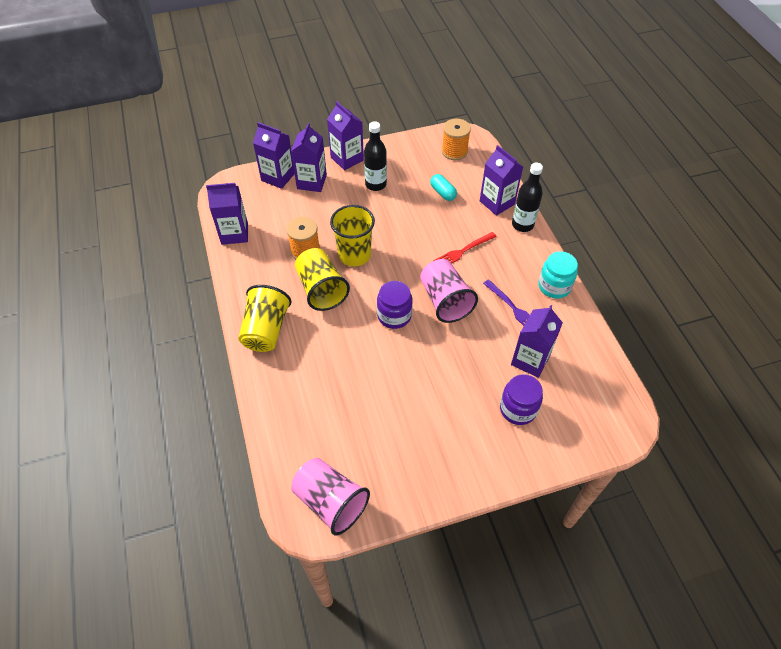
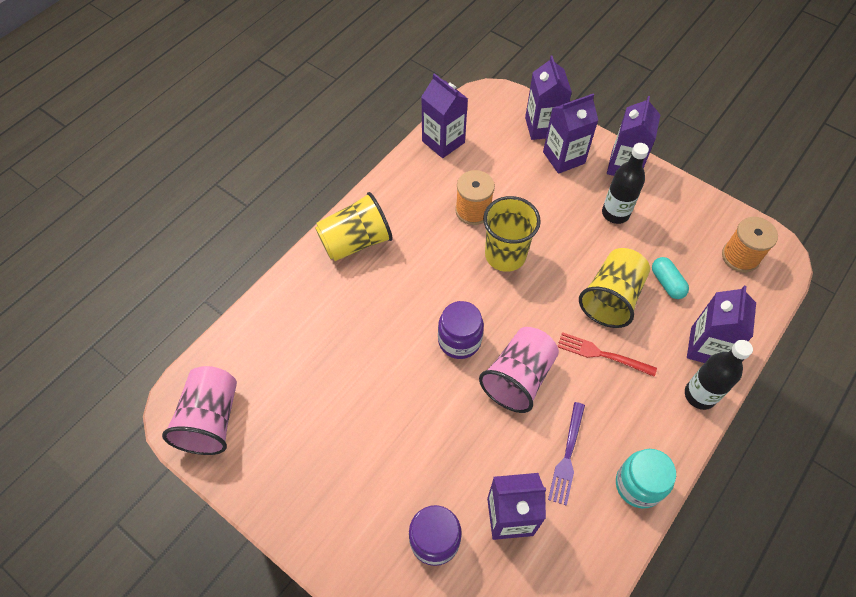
camera: 55 degrees right, 5 degrees up
(321, 289) = (438, 255): yellow cup -> yellow cup (611, 298)
(443, 192) = (667, 283): turquoise capsule -> turquoise capsule turned 45 degrees counterclockwise

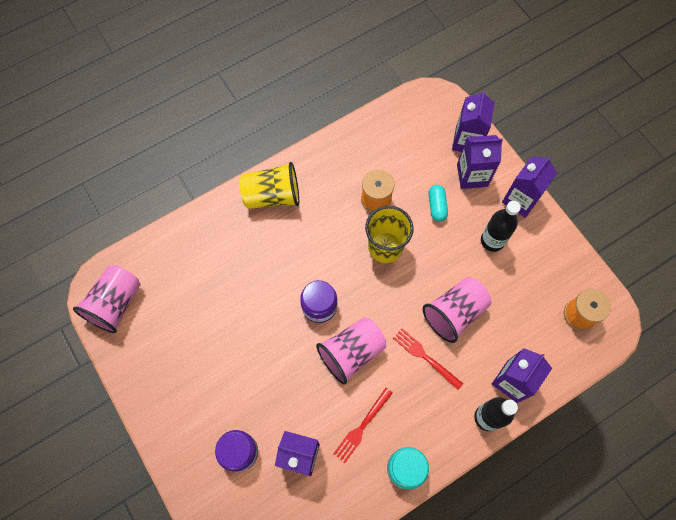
camera: 20 degrees right, 10 degrees up
(443, 142) = (377, 128): purple carton -> none
(567, 456) = (362, 427): purple fork -> red fork
(611, 298) = (454, 313): yellow cup -> pink cup
(667, 283) = (506, 316): turquoise capsule -> turquoise capsule (436, 206)

